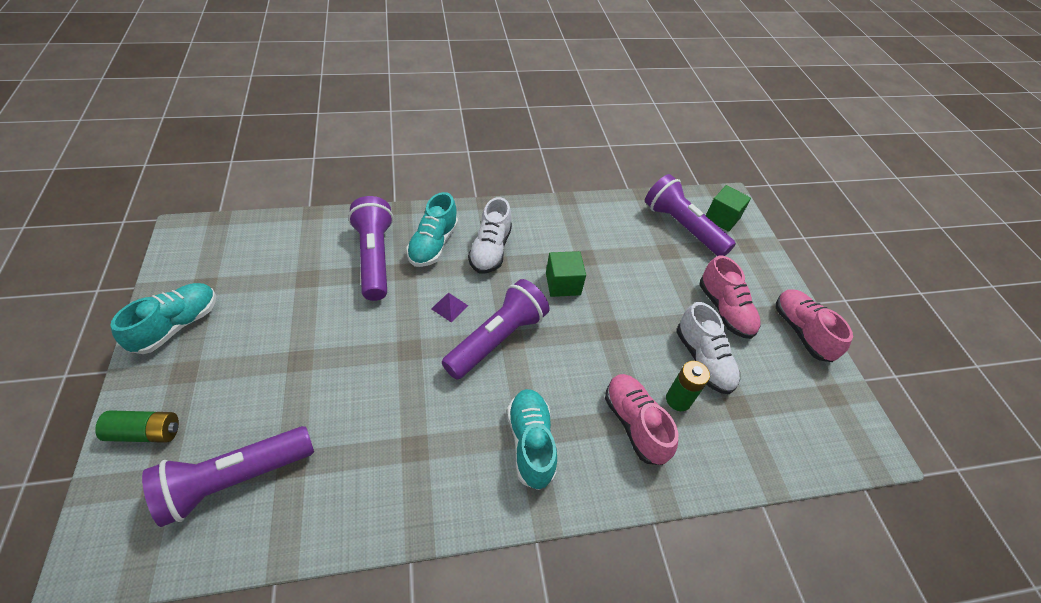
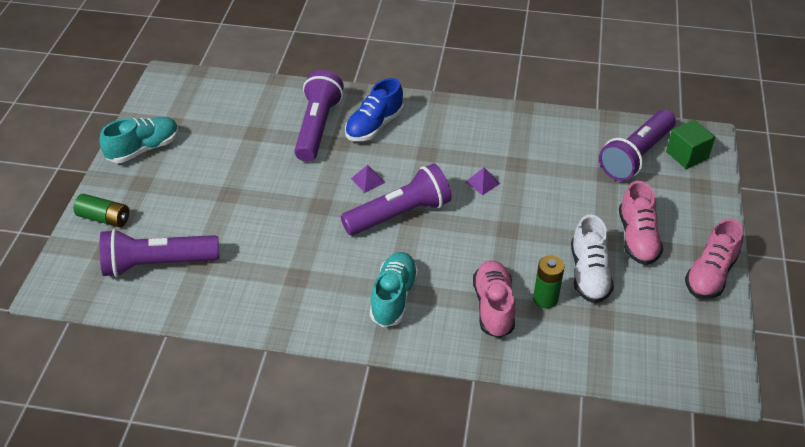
camera: 25 degrees right, 5 degrees down
(433, 244) = (374, 126): turquoise shoe -> blue shoe
(490, 250) = (426, 140): white shoe -> none
(563, 284) = (482, 182): green cube -> purple pyramid
(682, 227) = (636, 156): purple flashlight -> purple flashlight turned 120 degrees counterclockwise
(801, 332) = (710, 274): pink shoe -> pink shoe turned 150 degrees counterclockwise

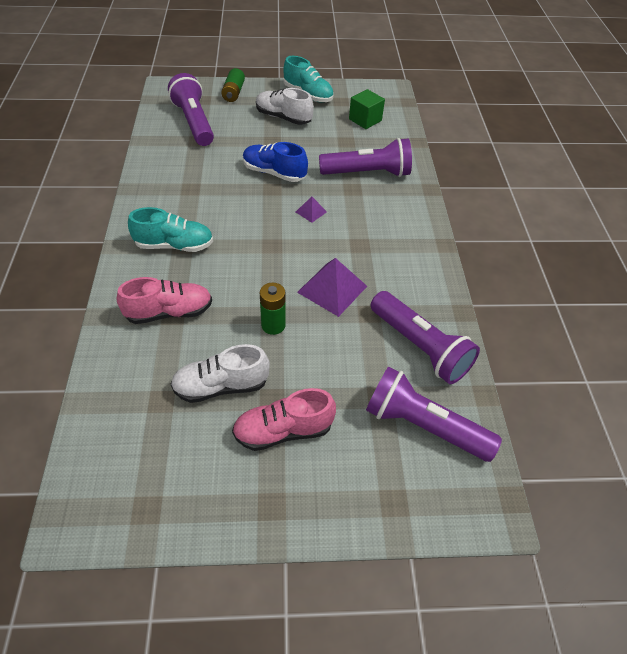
camera: 75 degrees right, 5 degrees up
(184, 178) = (283, 117): none -> white shoe
(374, 126) = (384, 206): blue shoe -> blue shoe (274, 173)
(399, 214) = (273, 236): purple flashlight -> purple flashlight (419, 347)
(482, 182) = (332, 289): purple pyramid -> purple pyramid, size x1.99
(545, 299) = (183, 351): green battery -> green battery (273, 325)
(687, 155) = (447, 485): green cube -> green cube (365, 120)
(710, 274) = (238, 512): pink shoe -> none

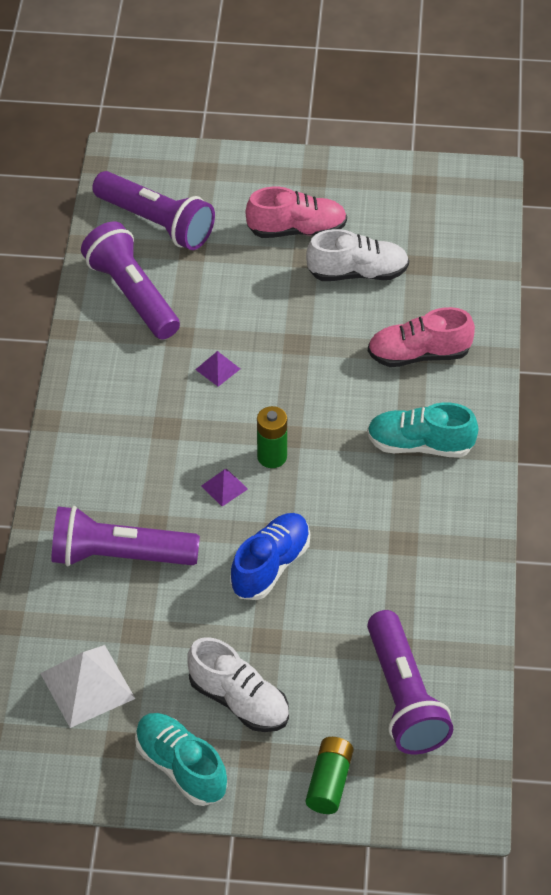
camera: 170 degrees left, 0 degrees up
(273, 325) = (296, 330): green battery -> green battery (272, 457)
(274, 173) = (270, 566): blue shoe -> blue shoe turned 90 degrees counterclockwise
(332, 289) = (217, 369): purple pyramid -> purple pyramid, size x0.50
(365, 120) = (87, 685): green cube -> white pyramid

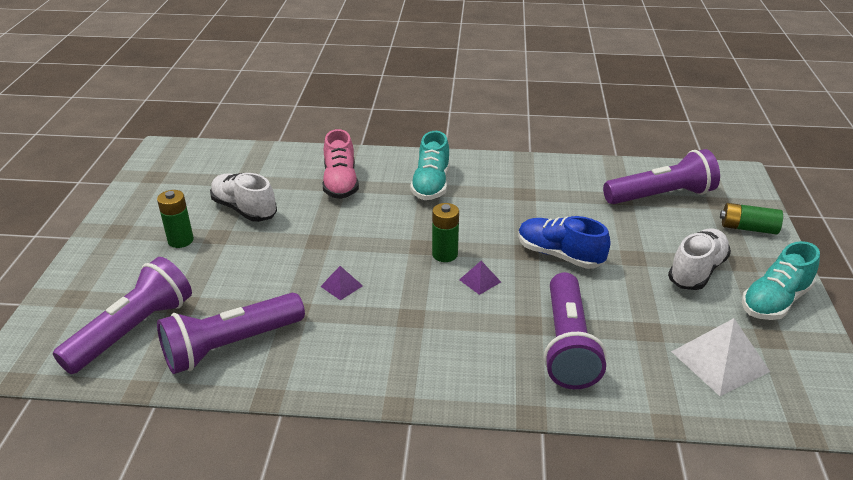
camera: 90 degrees left, 15 degrees down
(297, 230) = (180, 240): pink shoe -> green battery
(357, 273) = (244, 209): white shoe -> white shoe turned 45 degrees counterclockwise

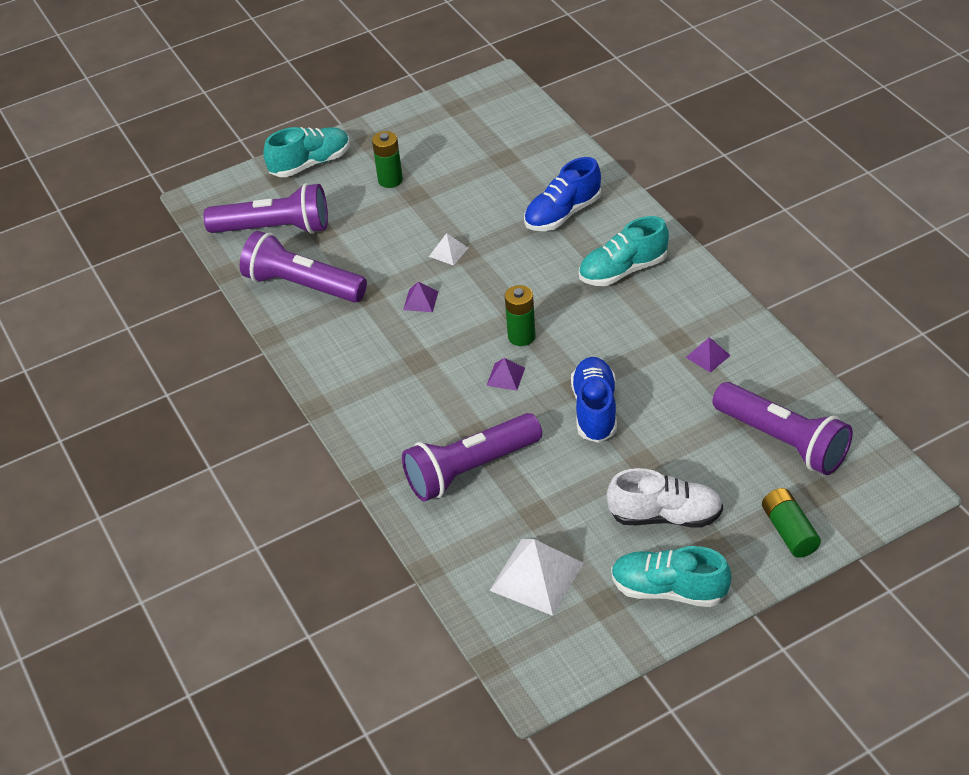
camera: 60 degrees right, 10 degrees up
(89, 273) = (310, 164): none -> turquoise shoe
(244, 209) = (464, 185): white shoe -> none
(306, 248) = (448, 252): none -> white pyramid
(340, 183) = (562, 214): pink shoe -> blue shoe
(554, 189) = (708, 356): none -> purple pyramid

